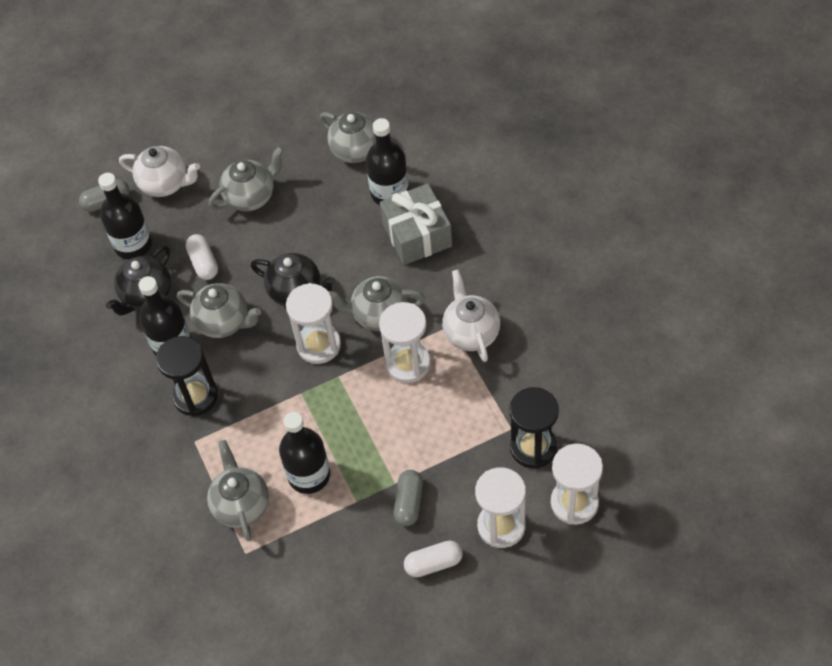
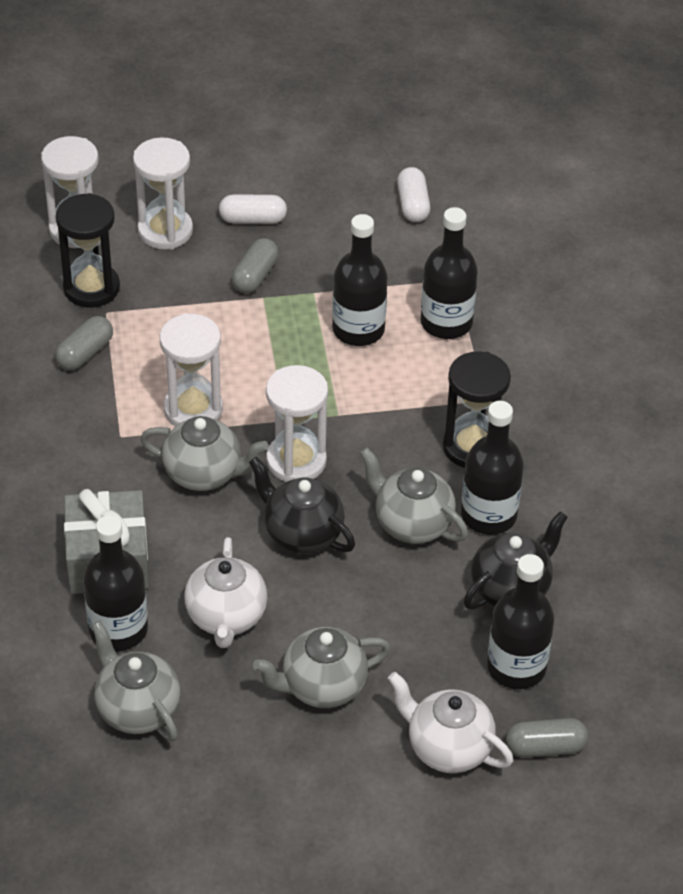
camera: 170 degrees left, 10 degrees down
(203, 263) = (419, 610): white capsule -> white capsule (413, 205)
(241, 505) = (446, 323): grey teapot -> black bottle
(471, 333) = (99, 421): white teapot -> white teapot (226, 617)
(508, 386) = (85, 353): none -> grey capsule

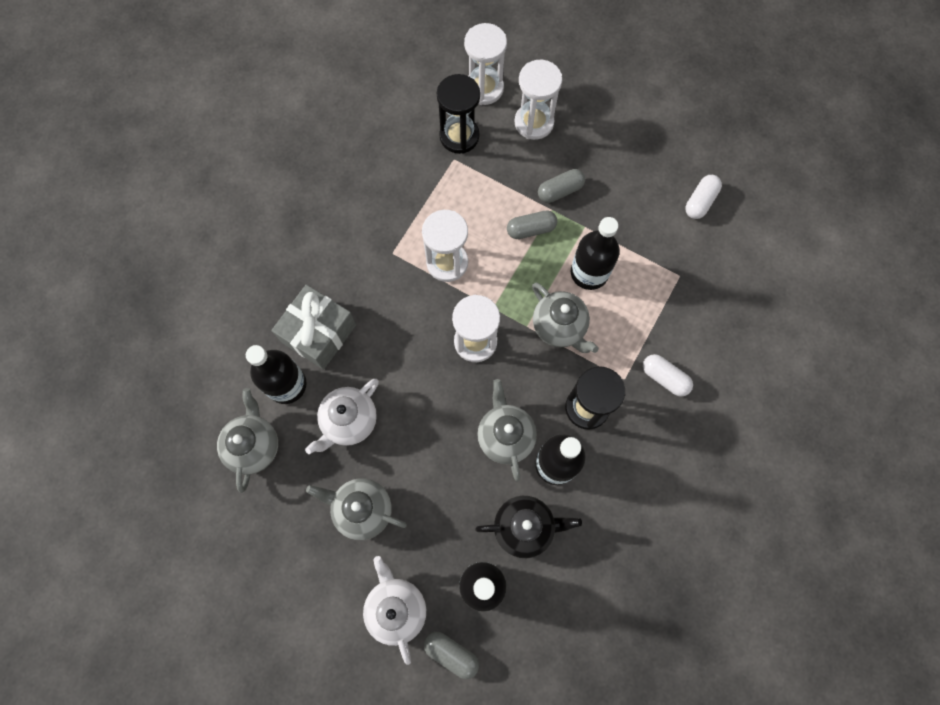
camera: 40 degrees right, 25 degrees up
(85, 353) = (419, 180): grey capsule -> grey capsule (531, 229)
(204, 474) = (417, 313): grey teapot -> grey teapot (559, 327)
(253, 219) = (592, 148): white capsule -> white capsule (664, 378)
(302, 533) = (437, 395): black teapot -> none
(446, 323) = (647, 305): black bottle -> none

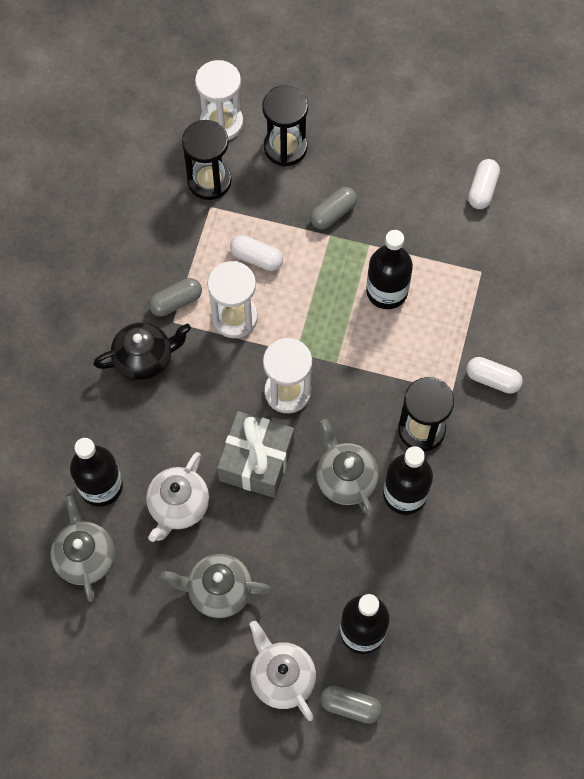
camera: 15 degrees left, 5 degrees down
(318, 333) = (119, 424): grey gift -> grey gift (256, 461)
(481, 214) = (256, 258): none -> white capsule
(524, 527) = (390, 564): black teapot -> black teapot (145, 359)
(531, 229) = (313, 261): grey capsule -> grey capsule (176, 302)
(534, 122) = (285, 147): white hourglass -> black hourglass
(559, 327) = (371, 355): grey teapot -> none

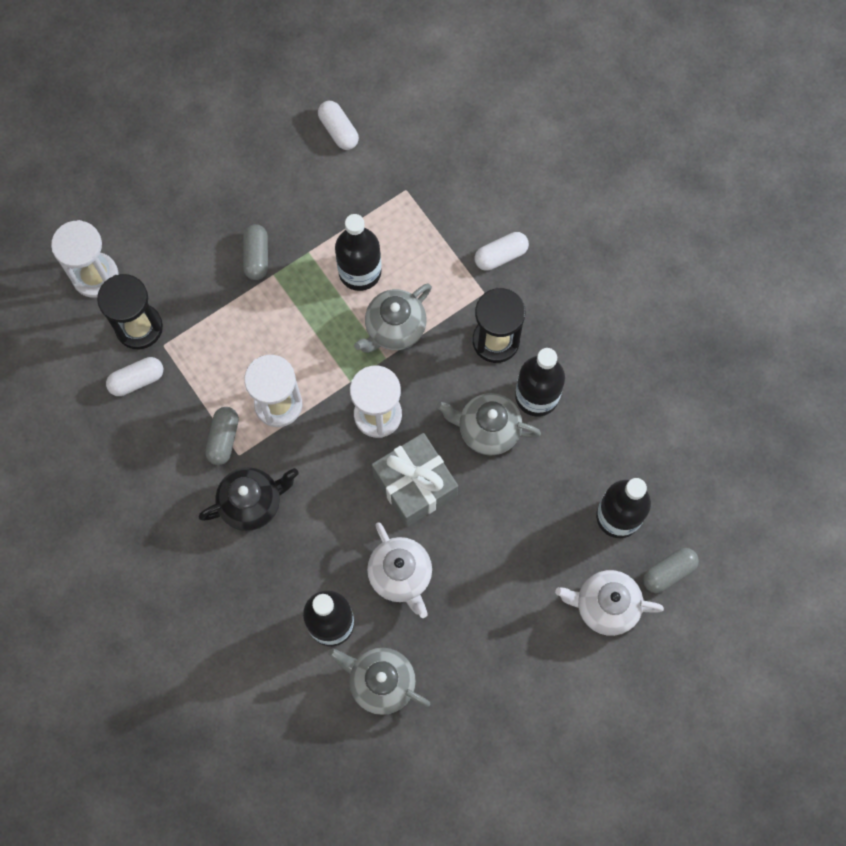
camera: 50 degrees left, 5 degrees up
(145, 359) = (252, 503): black teapot -> black teapot turned 45 degrees clockwise
(218, 591) = (496, 599): grey teapot -> grey teapot (394, 329)
(256, 258) = (241, 346): white capsule -> white capsule (137, 380)
(285, 147) = (164, 245): black hourglass -> none

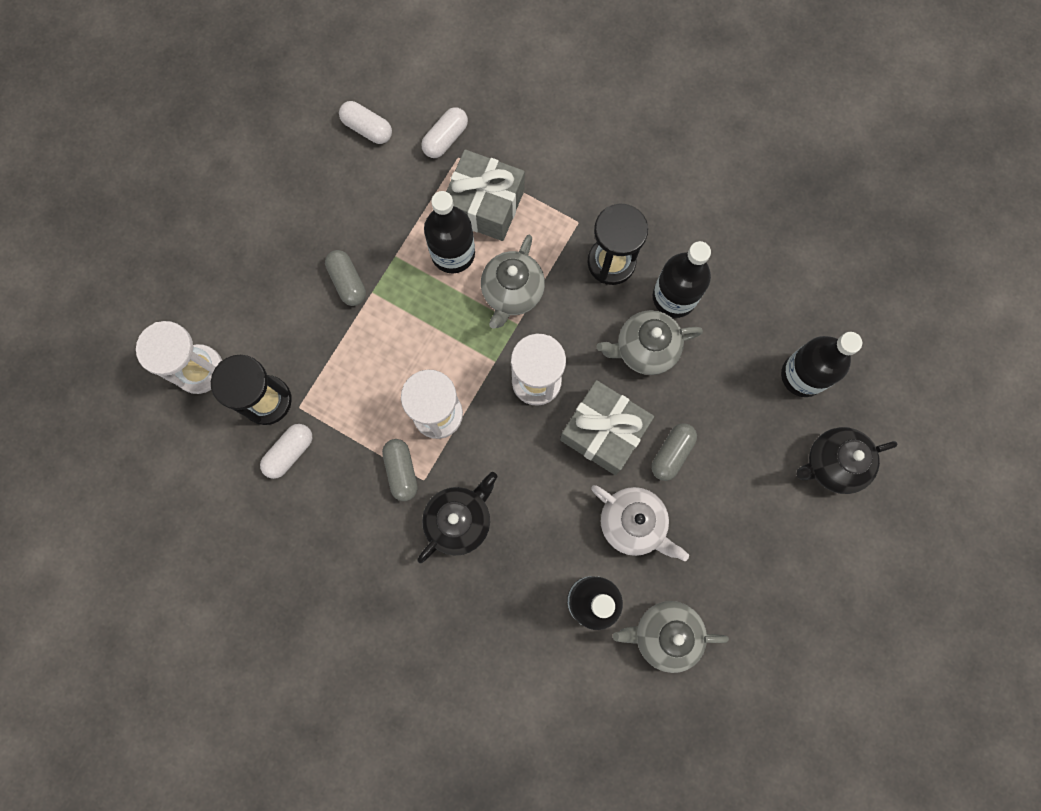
camera: 25 degrees left, 5 degrees up
(408, 242) = (485, 205): none -> grey gift
(500, 255) = (576, 181): white capsule -> white capsule (445, 138)
(605, 606) = (832, 464): white teapot -> black teapot
(668, 572) = (873, 406): grey capsule -> grey capsule (671, 453)

